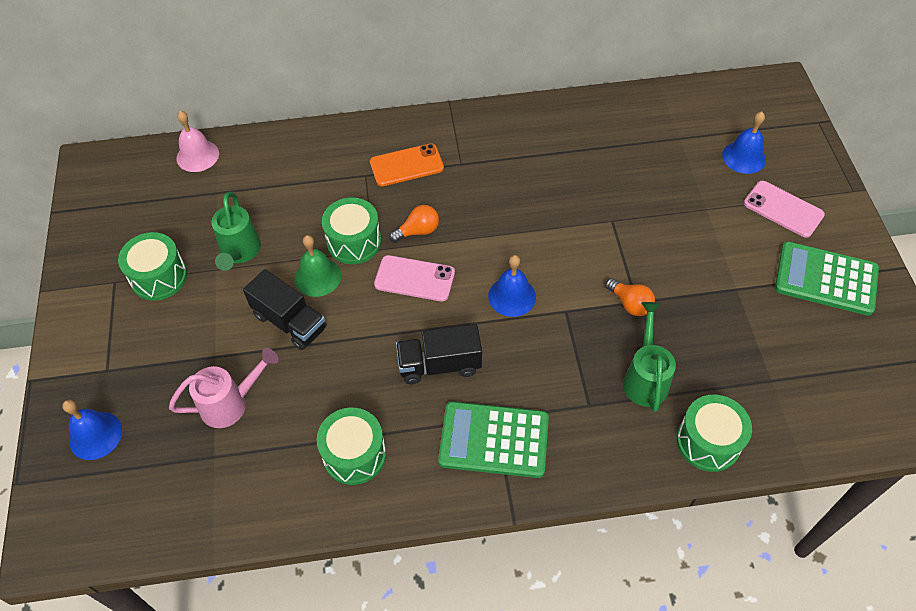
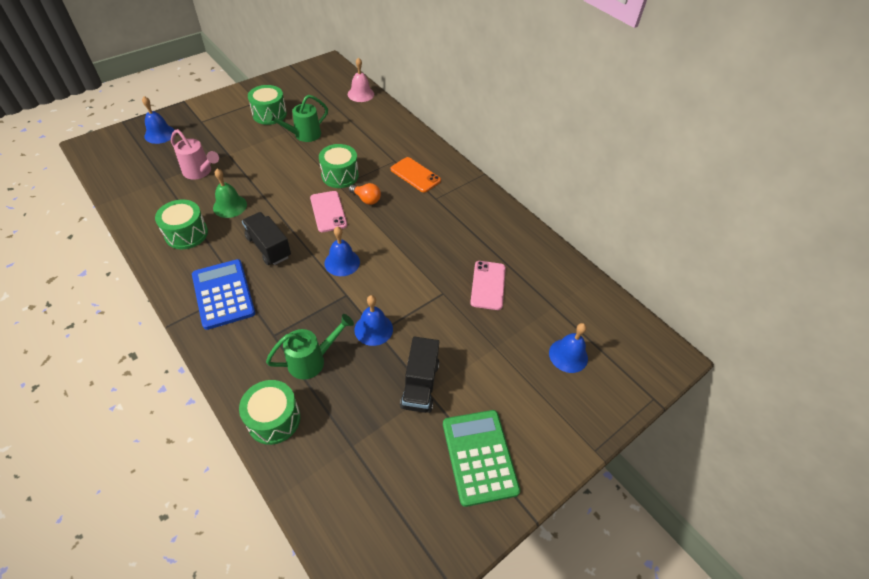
camera: 55 degrees right, 5 degrees down
(290, 322) = (266, 172): black truck -> black truck (420, 384)
(317, 277) = (305, 171): green bell -> green bell (230, 206)
(494, 440) = (223, 294): green calculator -> blue calculator
(630, 304) = (373, 329): orange light bulb -> blue bell
(783, 209) = (533, 401): pink phone -> pink phone (488, 285)

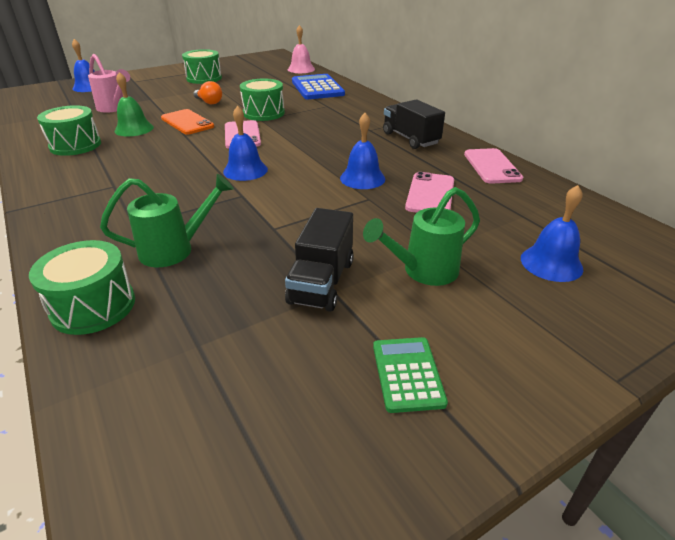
camera: 10 degrees right, 15 degrees down
(223, 294) = (90, 189): blue calculator -> blue calculator (317, 88)
(269, 247) = (163, 157): black truck -> black truck (410, 139)
(303, 135) = (234, 90): green watering can -> green watering can (423, 271)
(366, 199) = (288, 128): orange light bulb -> orange light bulb (209, 102)
(373, 329) = (268, 225): blue bell -> blue bell (362, 178)
(415, 175) = (349, 114): orange phone -> orange phone (187, 122)
(479, 456) = (407, 374): green calculator -> green calculator, size x0.57
(534, 247) = (492, 166): none -> pink phone

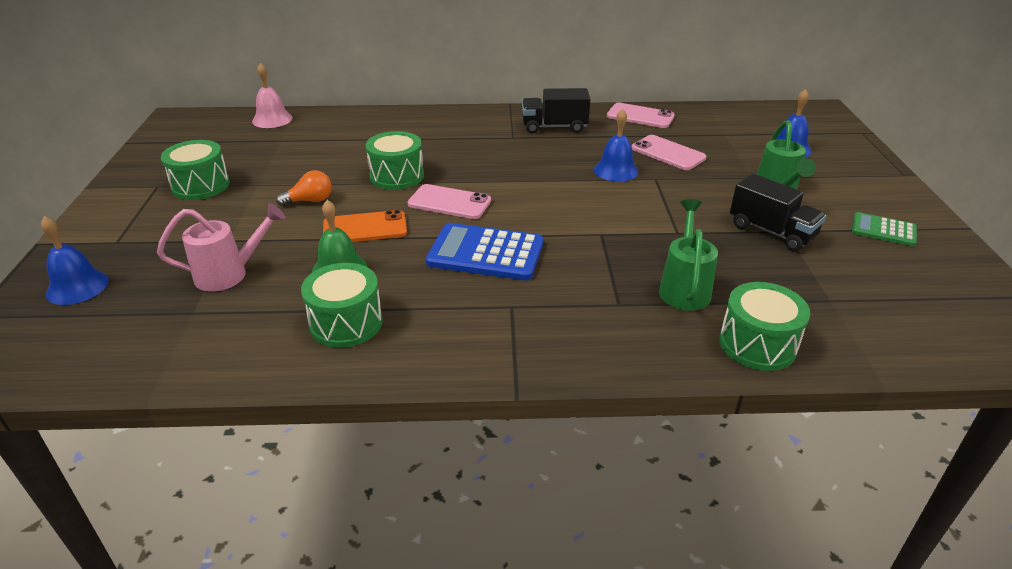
camera: 60 degrees left, 0 degrees up
(245, 170) = (546, 220): blue bell -> none
(317, 88) = (357, 128): blue calculator -> blue calculator (485, 253)

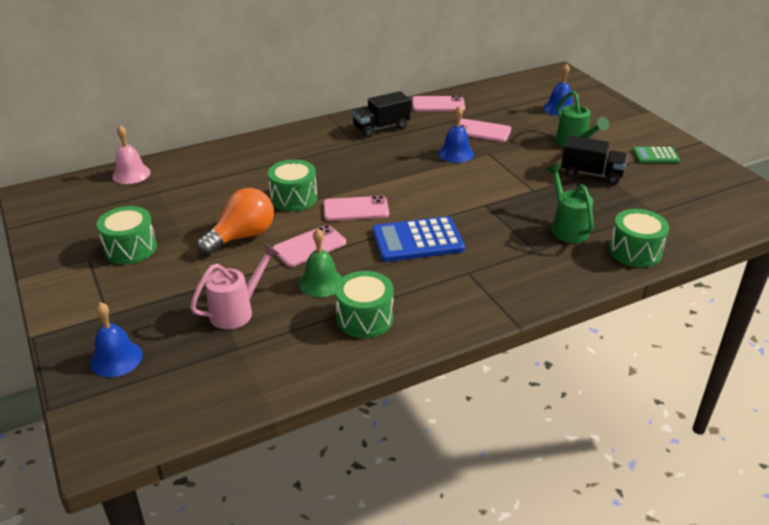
camera: 25 degrees left, 0 degrees up
(310, 201) = (242, 236): orange light bulb -> orange light bulb, size x1.76
(365, 228) = (309, 246): orange phone -> pink phone

